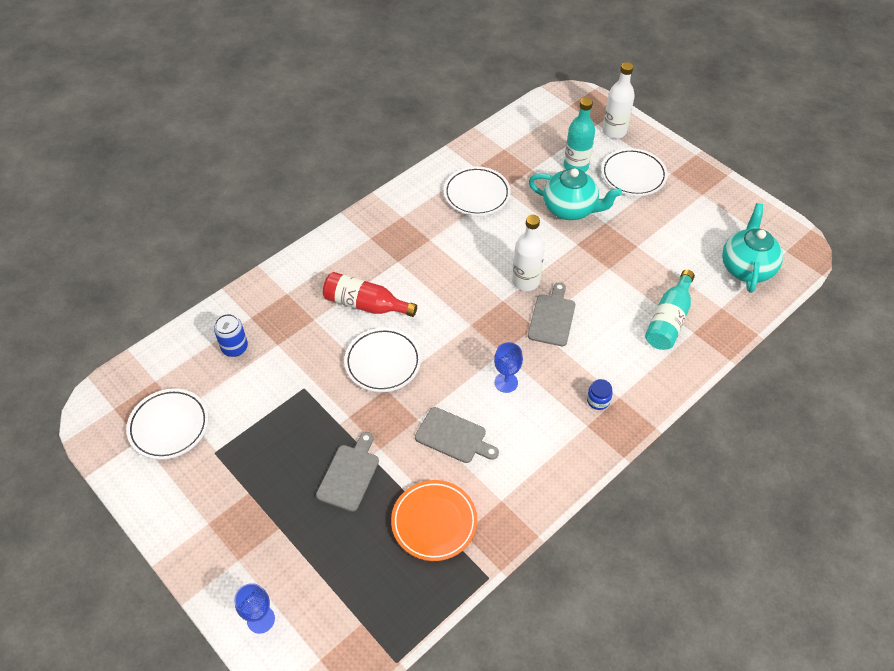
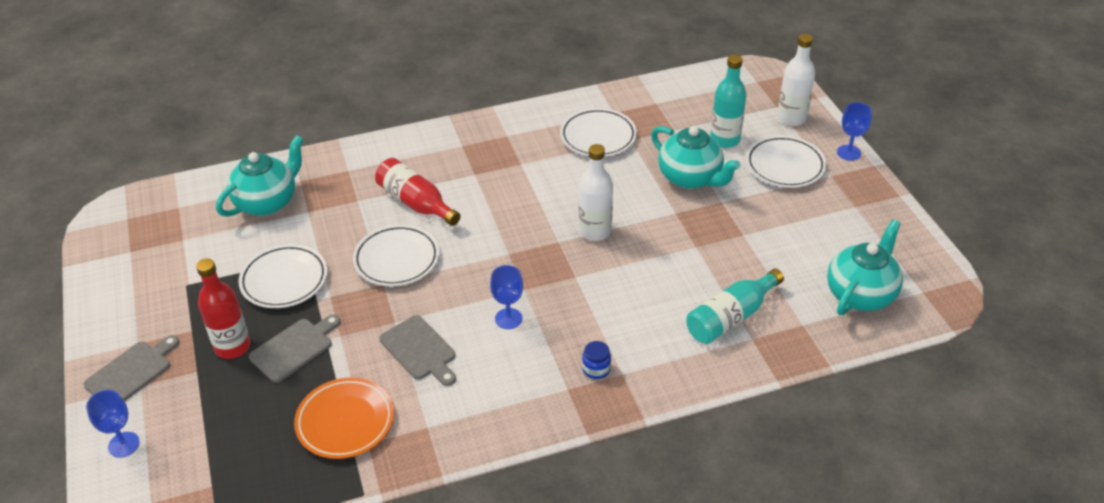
camera: 25 degrees right, 10 degrees down
(169, 426) = (163, 249): white plate -> white plate (284, 280)
(235, 348) = (267, 202): blue can -> turquoise teapot
(295, 493) = (232, 346): none -> red bottle
(552, 317) = (600, 274): grey cutting board -> grey cutting board (131, 372)
(672, 149) = (848, 153): none -> blue goblet

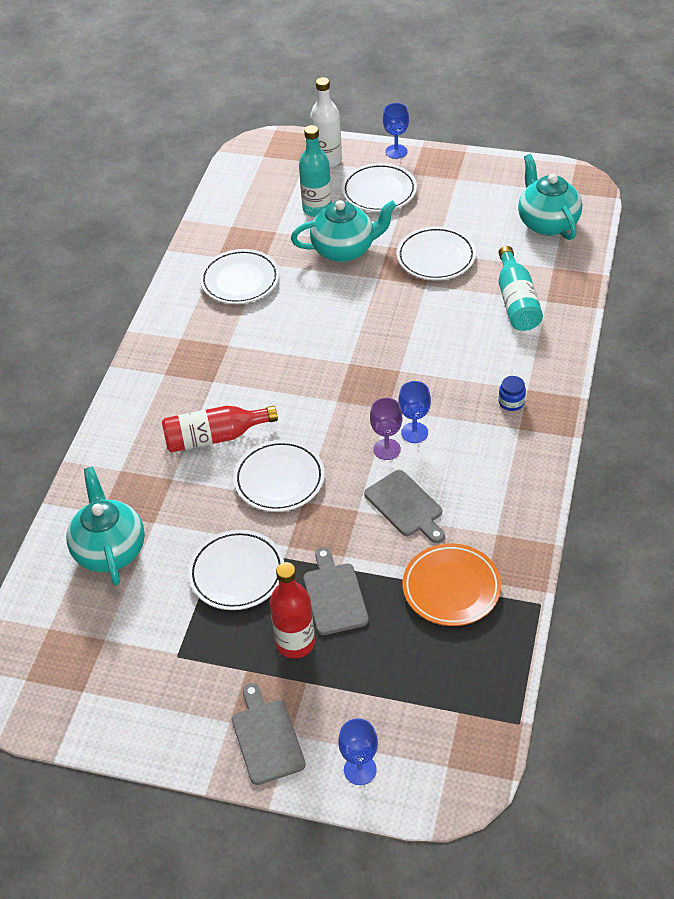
camera: 55 degrees left, 5 degrees up
(420, 350) = (405, 506): grey cutting board -> grey cutting board turned 60 degrees clockwise
(476, 309) = (387, 449): none -> purple goblet
(595, 231) = (357, 335): white bottle -> none
(736, 238) = (436, 257): none -> white plate

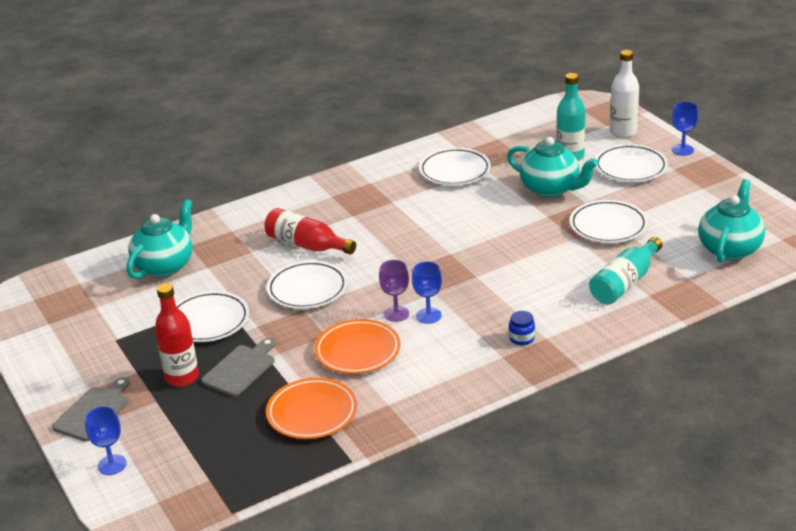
camera: 45 degrees right, 15 degrees down
(405, 506) = (357, 351): grey cutting board -> orange plate

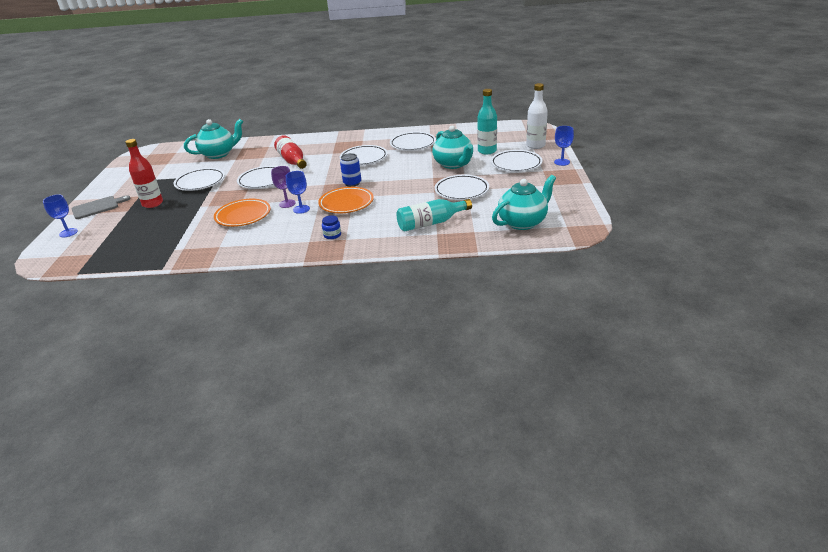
camera: 30 degrees right, 0 degrees up
(240, 369) = (181, 208): grey cutting board -> none
(312, 413) = (180, 238): orange plate -> orange plate (346, 203)
(412, 212) = (364, 158): none -> white plate
(448, 256) = (352, 183): none -> blue can

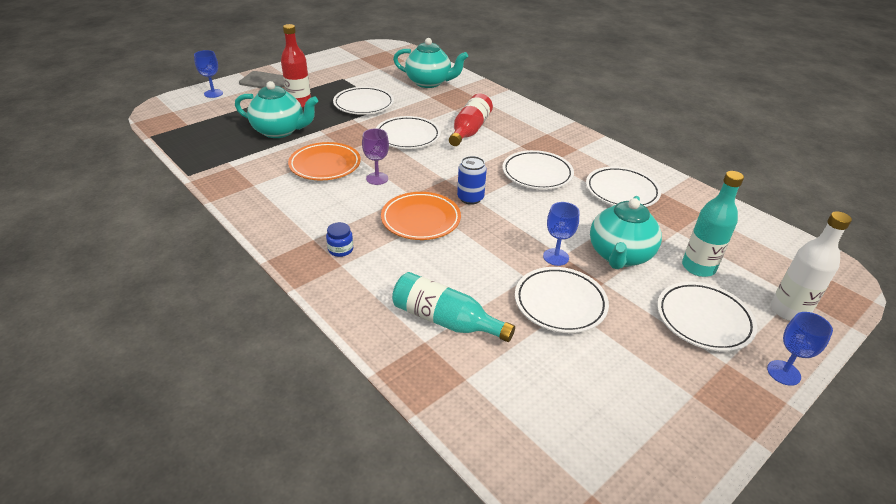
camera: 45 degrees right, 5 degrees up
(301, 209) = (375, 195): blue goblet -> blue goblet (556, 257)
(523, 222) = (545, 425): turquoise teapot -> turquoise teapot (279, 131)

